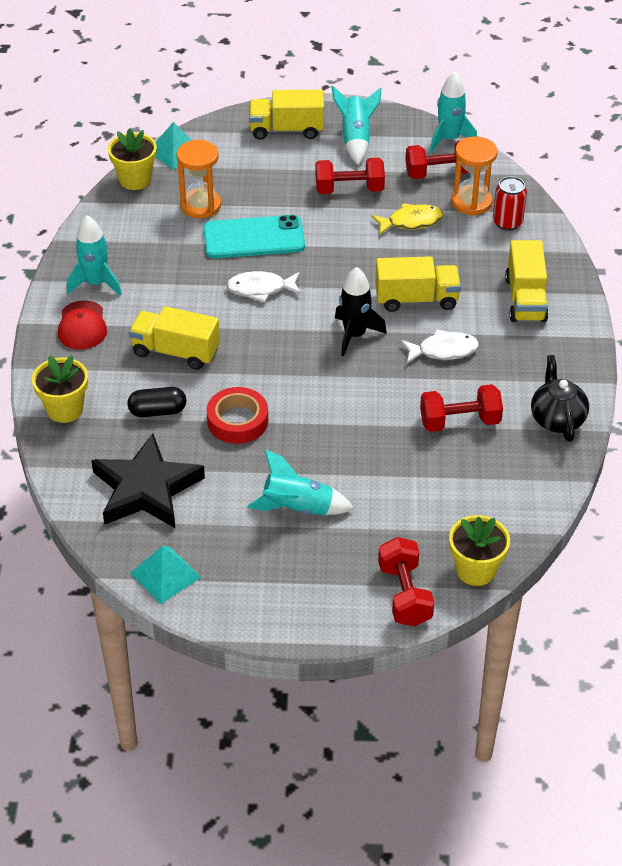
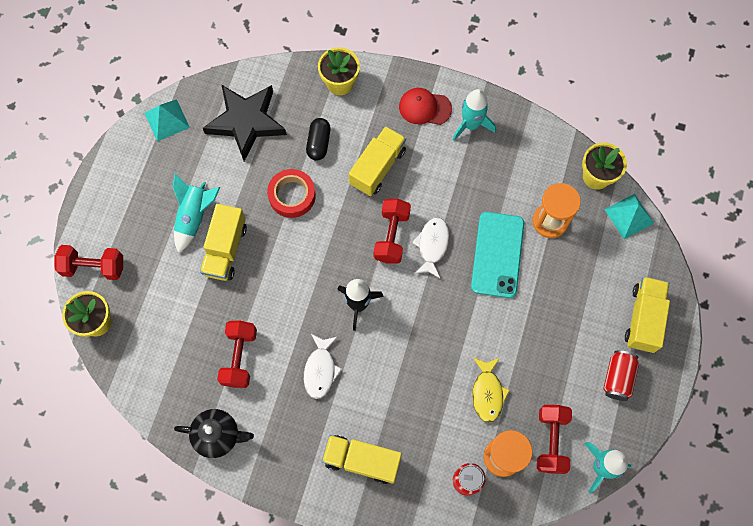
camera: 105 degrees right, 25 degrees up
(349, 189) = (544, 351): red dumbbell -> red dumbbell (391, 236)
(356, 139) = (617, 378): turquoise rocket -> red can
(416, 299) = (387, 367): yellow truck -> yellow truck (225, 249)

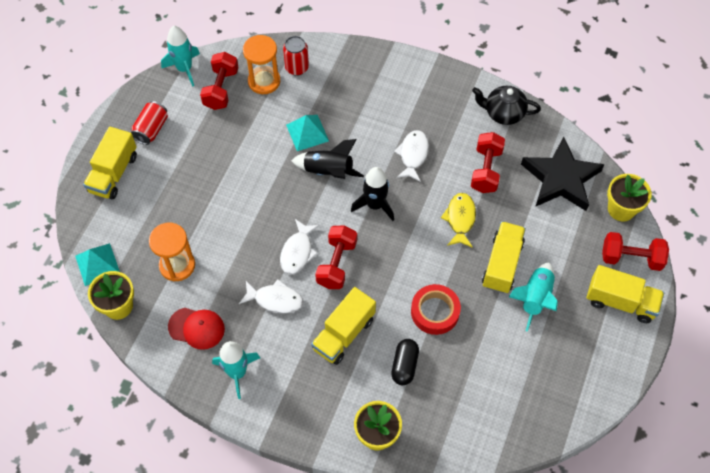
camera: 175 degrees left, 10 degrees down
(167, 120) = (572, 406): turquoise pyramid -> turquoise pyramid (307, 132)
(246, 122) = (483, 396): black star -> black star (560, 179)
(362, 460) = (381, 87): yellow truck -> yellow truck (620, 302)
(412, 340) = (328, 172): none -> black rocket
(424, 107) = (285, 397): red cap -> red cap (196, 328)
(447, 195) = (275, 300): none -> white fish
(487, 393) = (267, 126): yellow fish -> yellow fish (460, 219)
(497, 255) = (236, 238): turquoise phone -> none

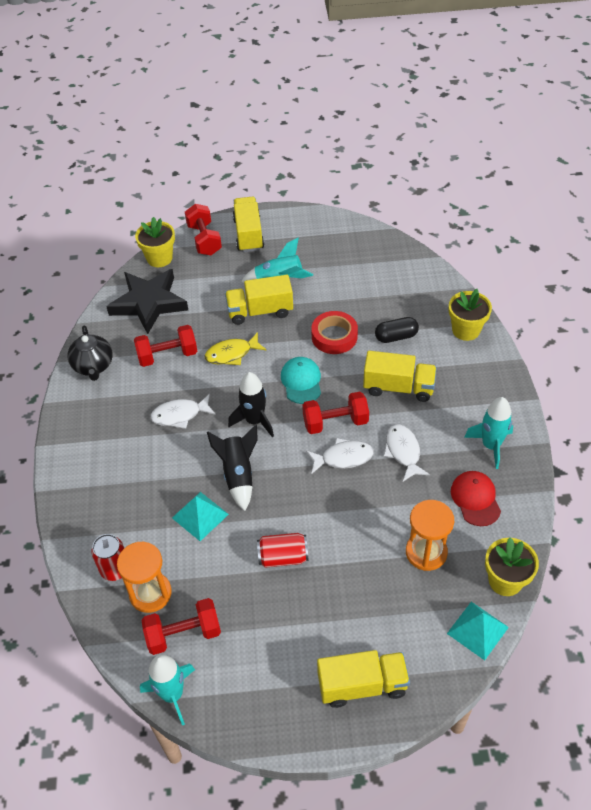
camera: 115 degrees left, 10 degrees down
(151, 129) = (280, 679): red can -> red can (283, 557)
(396, 259) = (301, 381): none -> turquoise cap

